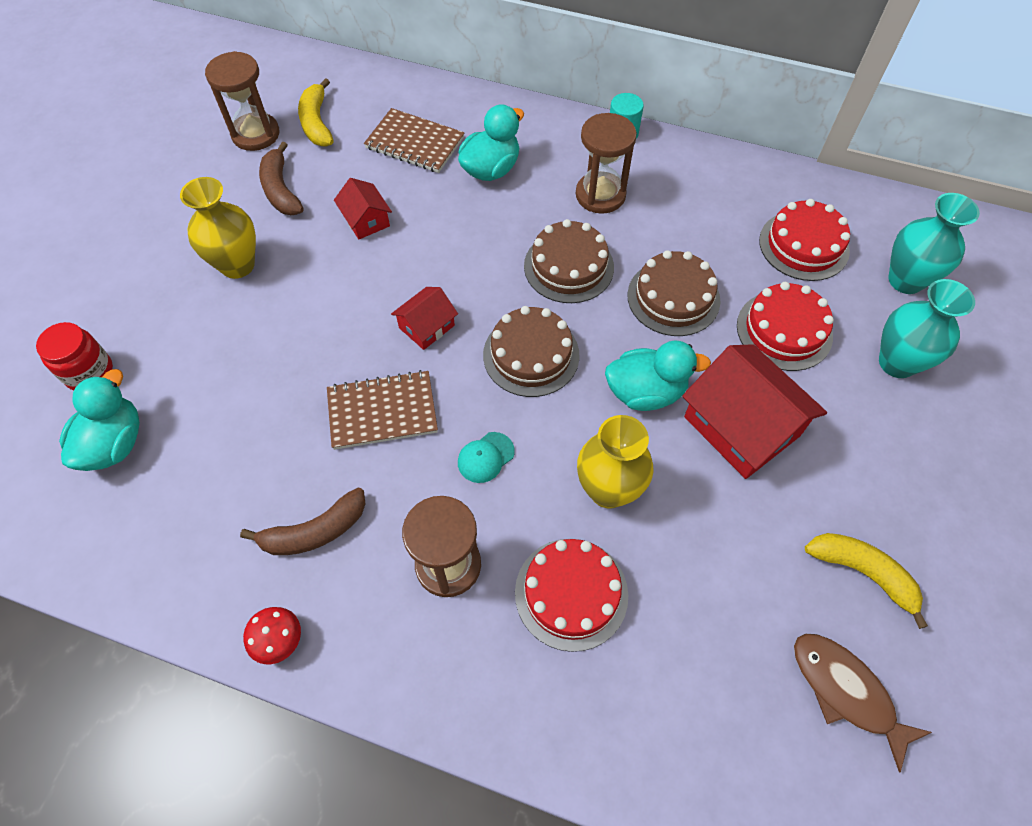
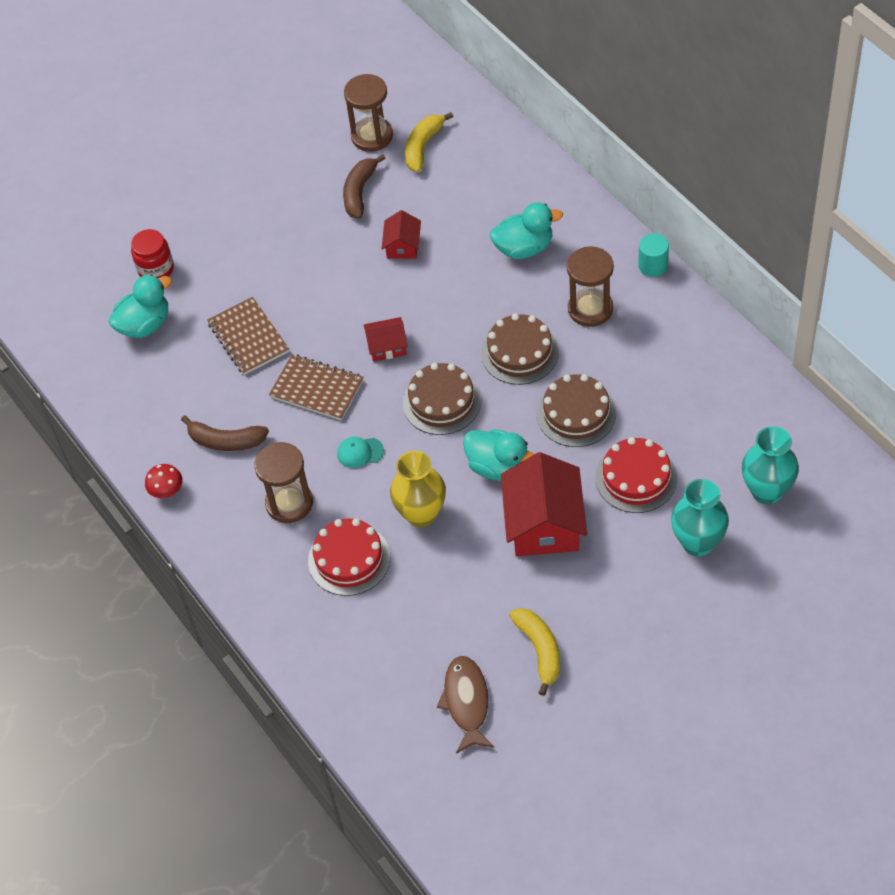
camera: 40 degrees right, 5 degrees down
(237, 265) = (292, 238): yellow vase -> none
(415, 143) = (483, 198): brown notebook -> brown notebook (248, 338)
(803, 245) = (712, 425): red cake -> none

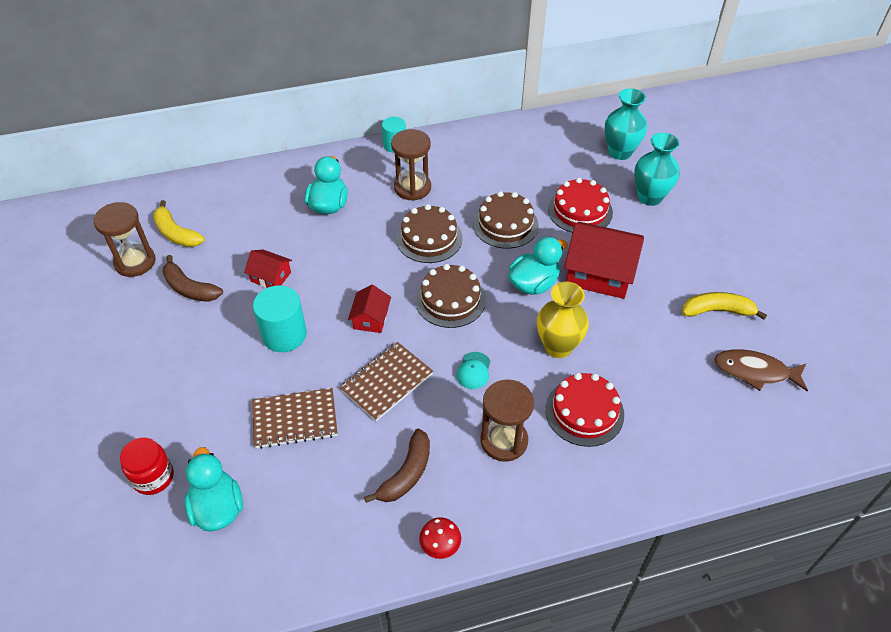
camera: 75 degrees left, 5 degrees down
(337, 288) = (284, 334): none -> turquoise cylinder

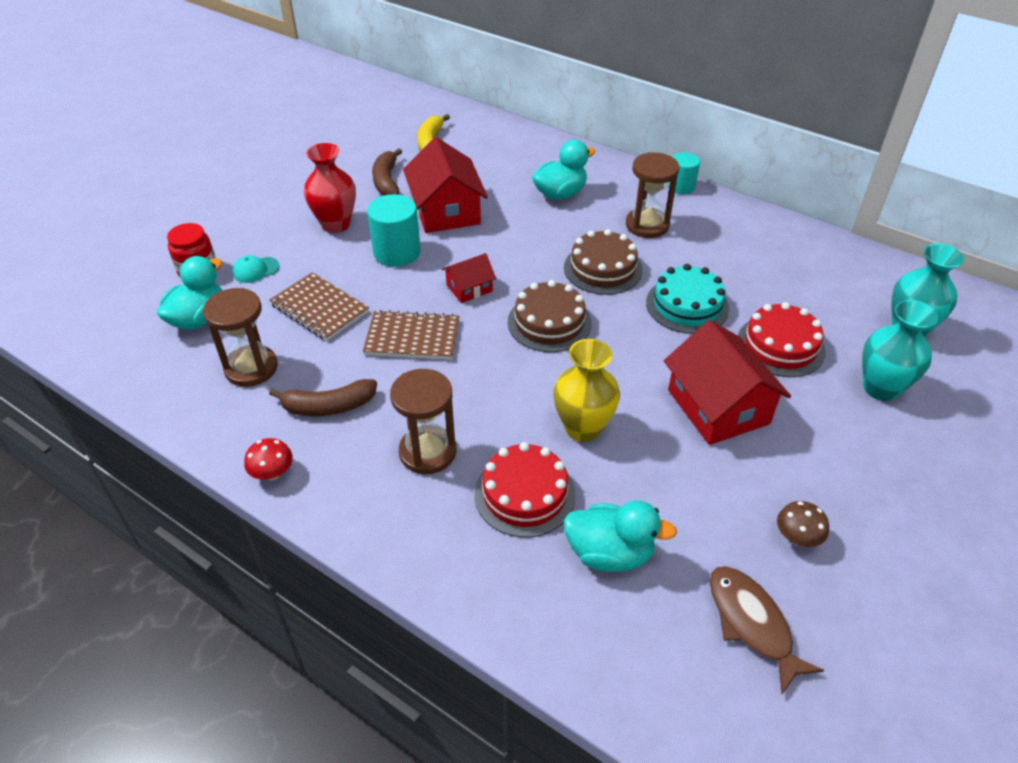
camera: 50 degrees right, 5 degrees down
(135, 262) = (380, 143): brown hourglass -> brown hourglass (251, 368)
(205, 351) = (336, 224): none -> red vase
(271, 277) = (446, 211): red house -> red house, size x1.93
(473, 370) = (486, 385): turquoise cap -> turquoise cap (255, 270)
(505, 224) = (687, 305): brown cake -> turquoise cake
(533, 284) = (639, 366): turquoise duck -> turquoise duck (609, 553)
(717, 311) = (797, 537): yellow banana -> brown mushroom

